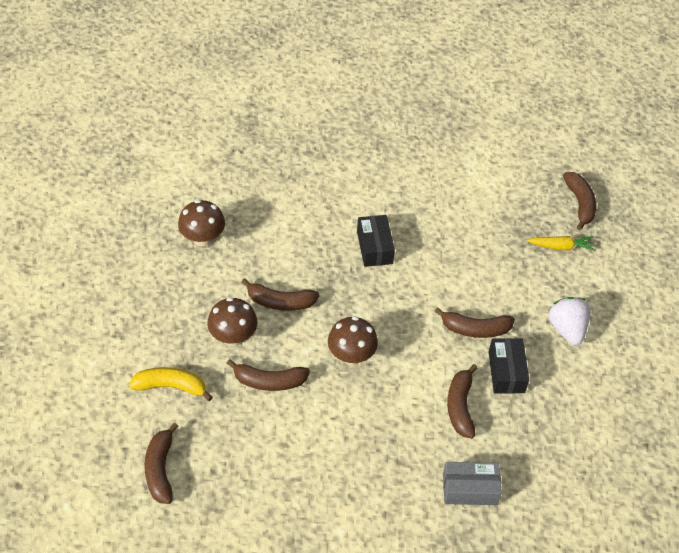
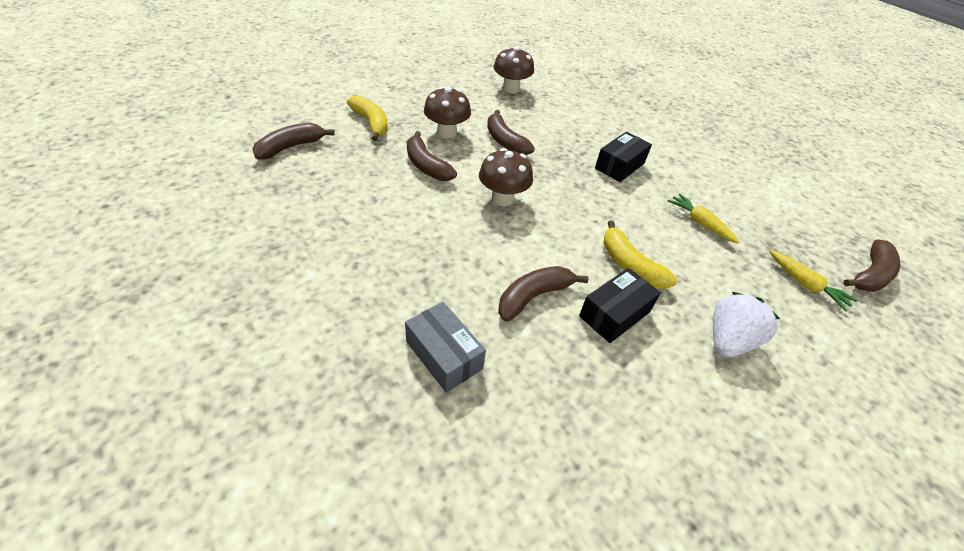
camera: 50 degrees right, 5 degrees down
(470, 252) = (699, 223): none -> yellow carrot
(475, 329) = (630, 265): brown banana -> yellow banana

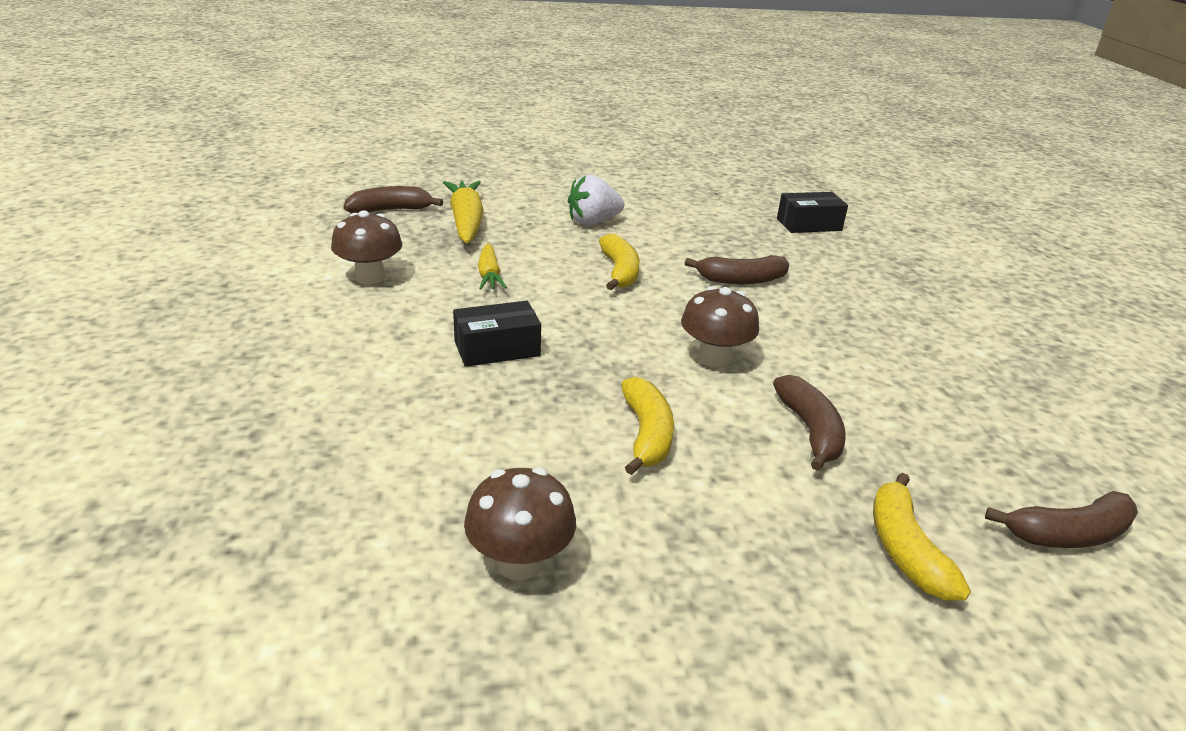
camera: 150 degrees left, 15 degrees down
(444, 355) = (845, 274): grey box -> none
(446, 132) = (748, 482): brown mushroom -> brown mushroom (370, 277)
(505, 141) = (646, 434): brown banana -> yellow banana
(614, 314) = (673, 254): black box -> black box (809, 224)
(805, 285) = (466, 222): yellow carrot -> yellow carrot, size x1.71

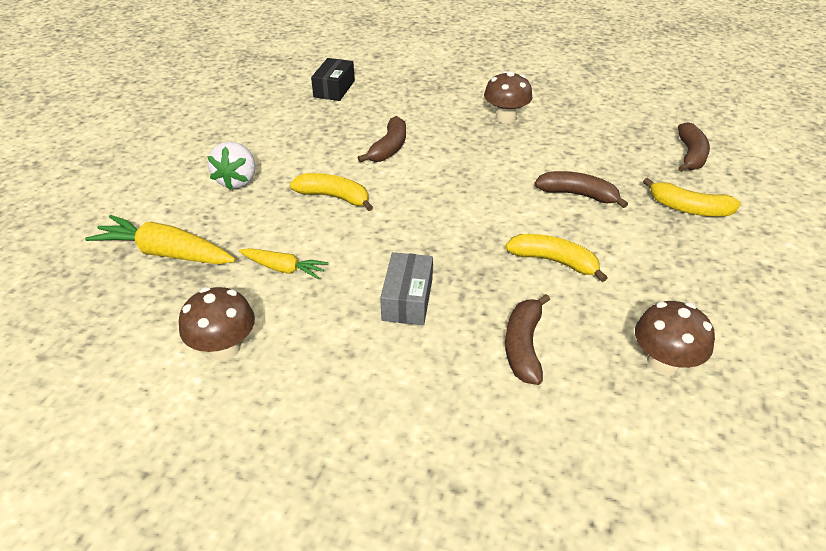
camera: 60 degrees left, 10 degrees up
(391, 210) = (86, 298): brown banana -> brown banana (523, 346)
(497, 349) = (407, 299): black box -> grey box
(714, 358) = (482, 199): brown mushroom -> brown mushroom (505, 118)

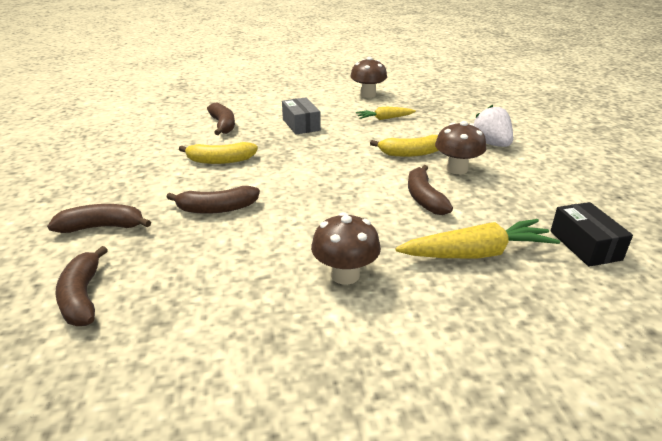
camera: 150 degrees right, 10 degrees down
(165, 253) = (456, 109): yellow carrot -> yellow carrot (477, 253)
(663, 362) = (140, 137): brown mushroom -> brown mushroom (457, 169)
(688, 208) = (102, 227): yellow banana -> brown banana

